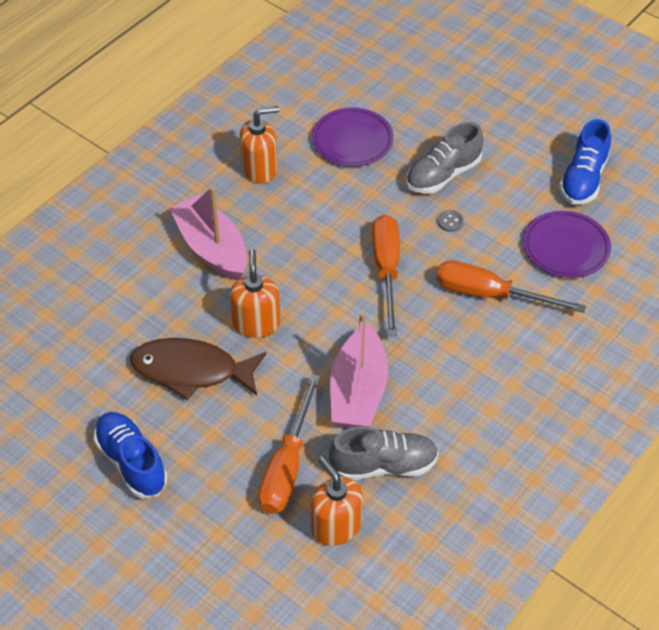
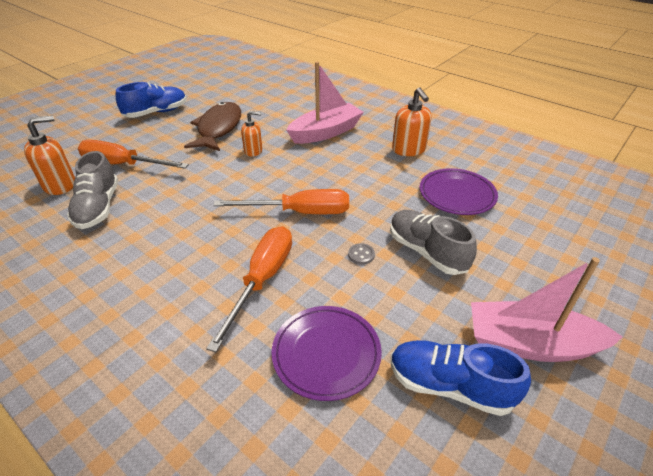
camera: 90 degrees right, 10 degrees down
(256, 323) = (253, 151): orange soap dispenser -> orange soap dispenser, size x0.66
(358, 391) = (174, 195): pink boat -> pink boat (530, 344)

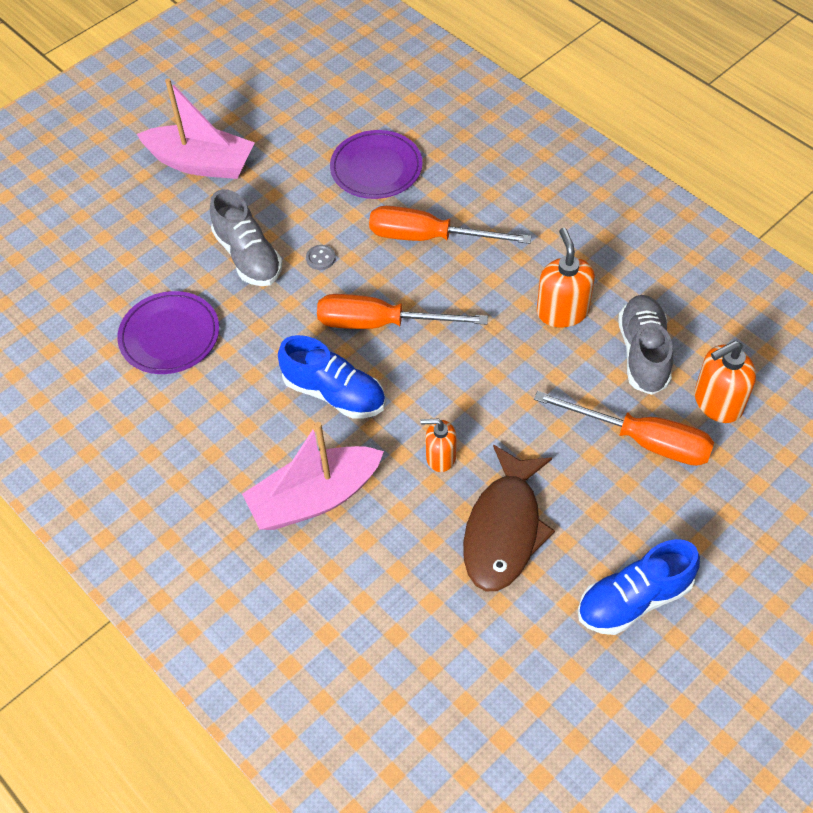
camera: 170 degrees left, 15 degrees up
(262, 280) = (429, 237): orange screwdriver -> orange screwdriver turned 75 degrees clockwise
(409, 150) = (192, 437): orange soap dispenser -> orange soap dispenser (562, 311)
(450, 386) = (284, 140): blue shoe -> blue shoe (334, 393)

